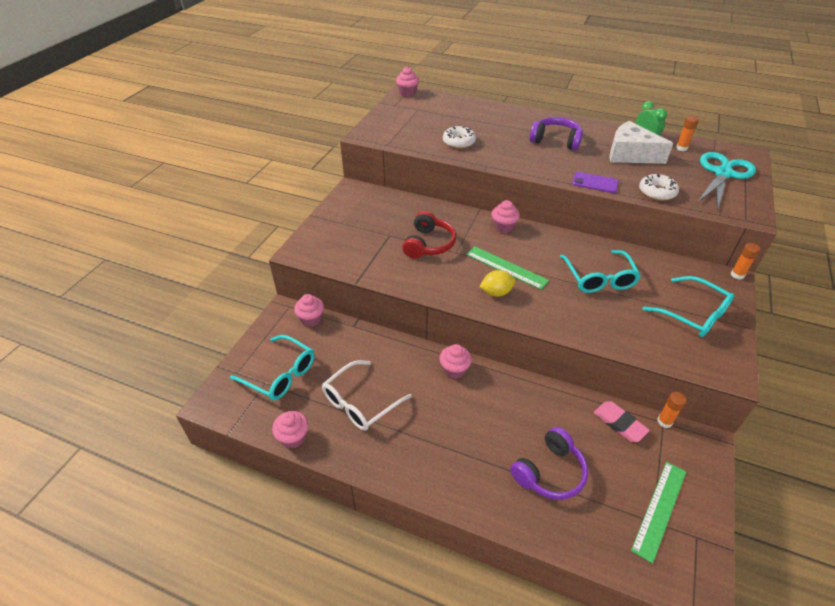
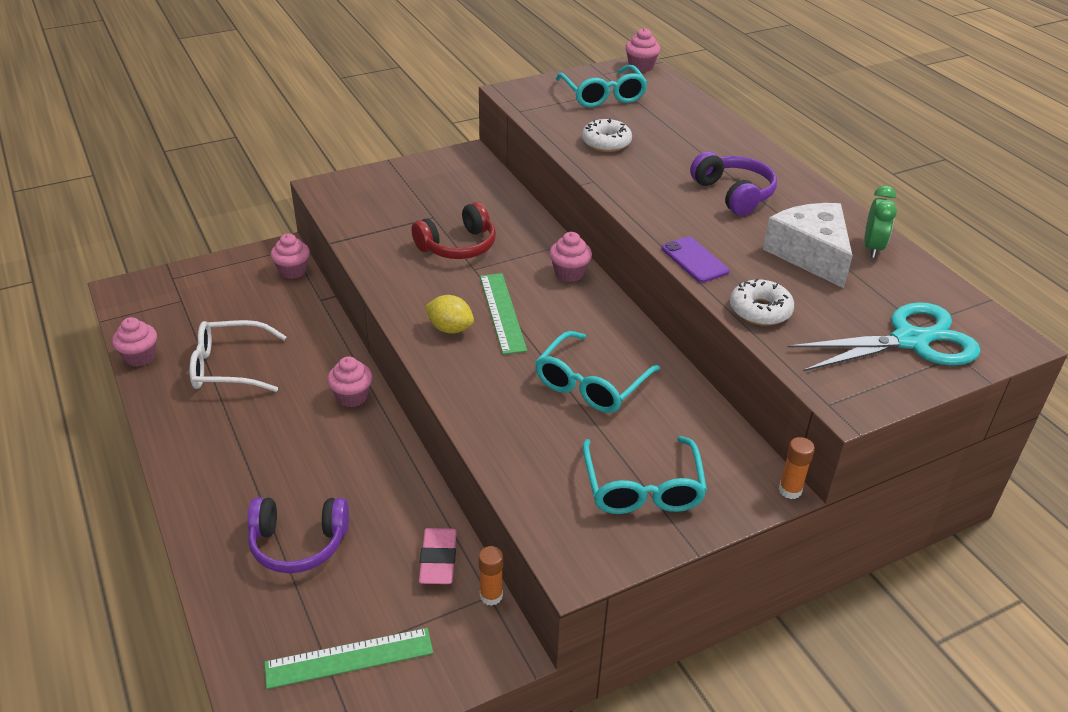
camera: 40 degrees right, 5 degrees down
(280, 374) = (201, 301): turquoise glasses -> turquoise glasses (603, 95)
(681, 148) = (908, 283): orange glue stick -> none

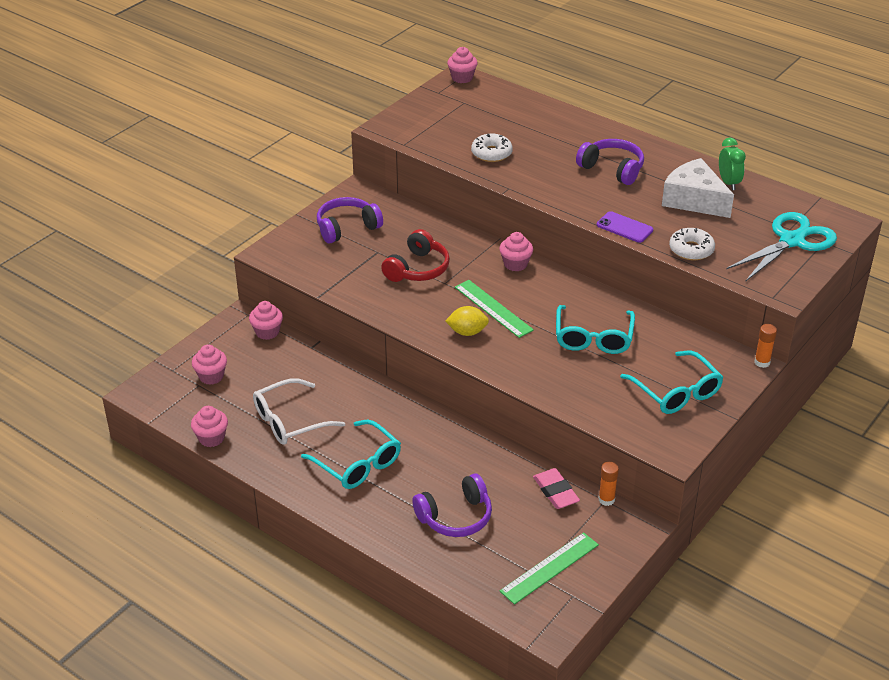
camera: 25 degrees left, 0 degrees up
(352, 397) = (403, 410): pink cupcake -> pink cupcake (211, 376)
(424, 185) = (347, 228): none -> purple headphones
(603, 95) = (455, 112): turquoise glasses -> turquoise glasses (357, 464)

